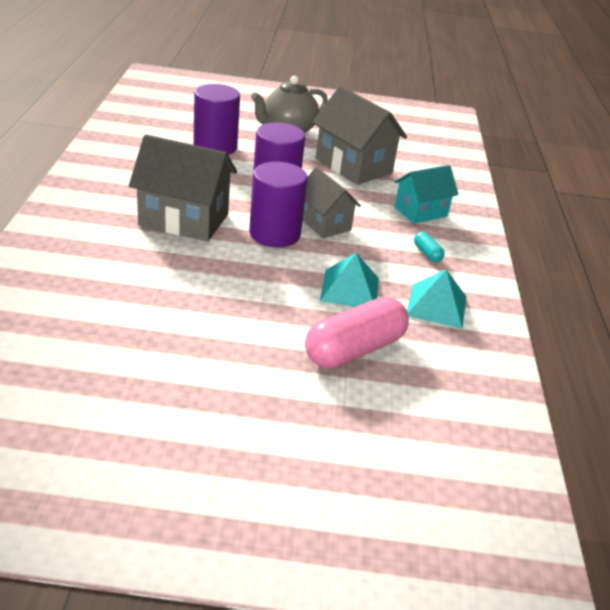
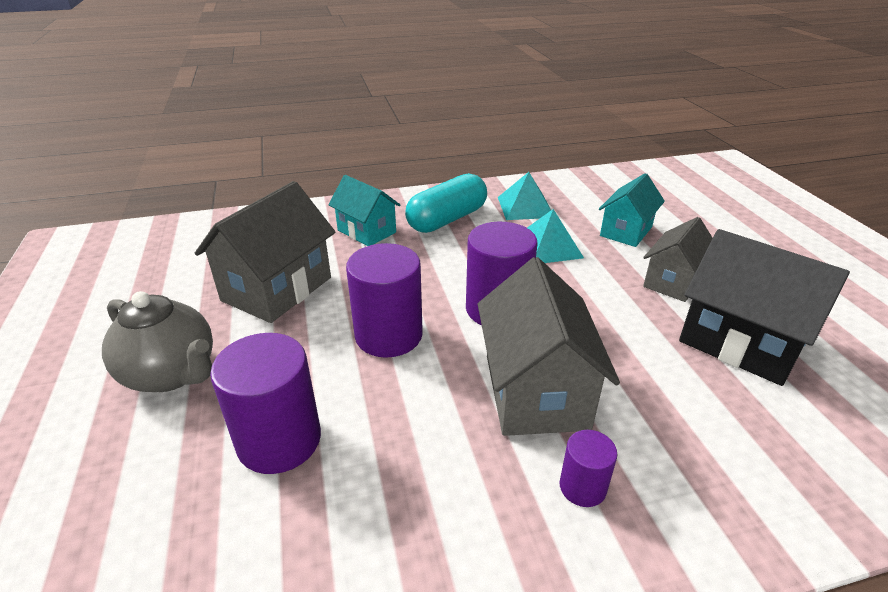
camera: 105 degrees left, 0 degrees up
(108, 208) = (582, 487): none -> purple cylinder
(150, 323) = (740, 343): none -> black house
(324, 223) = (443, 282): grey house -> grey house (673, 281)
(354, 350) = (626, 231): pink capsule -> turquoise house
(427, 253) = (447, 219): turquoise capsule -> turquoise capsule, size x2.34

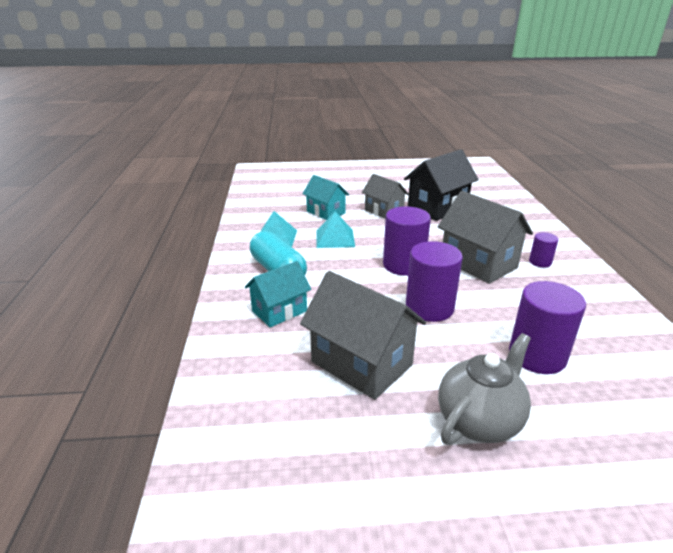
camera: 80 degrees left, 5 degrees down
(535, 391) = (478, 263): grey house -> grey house turned 45 degrees clockwise

